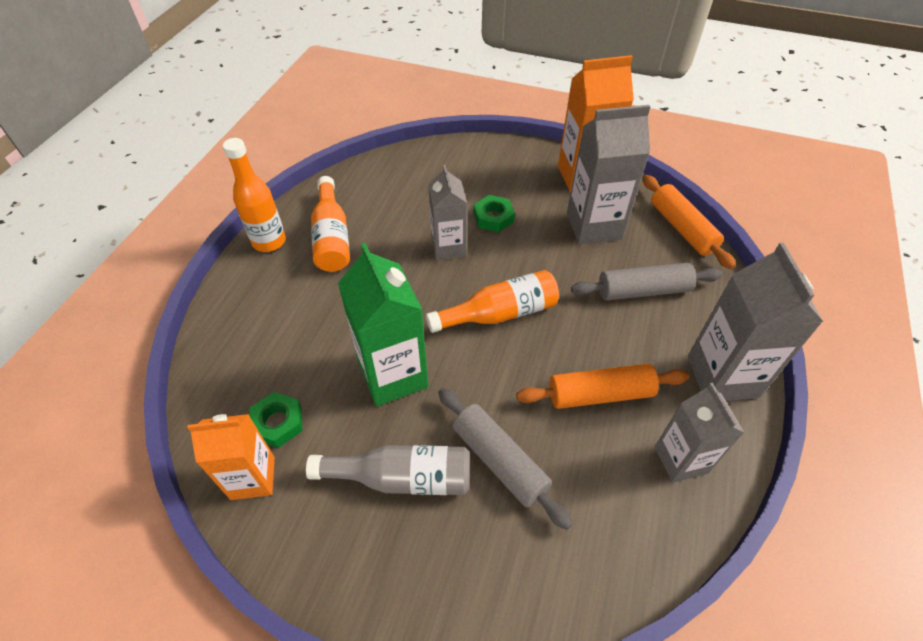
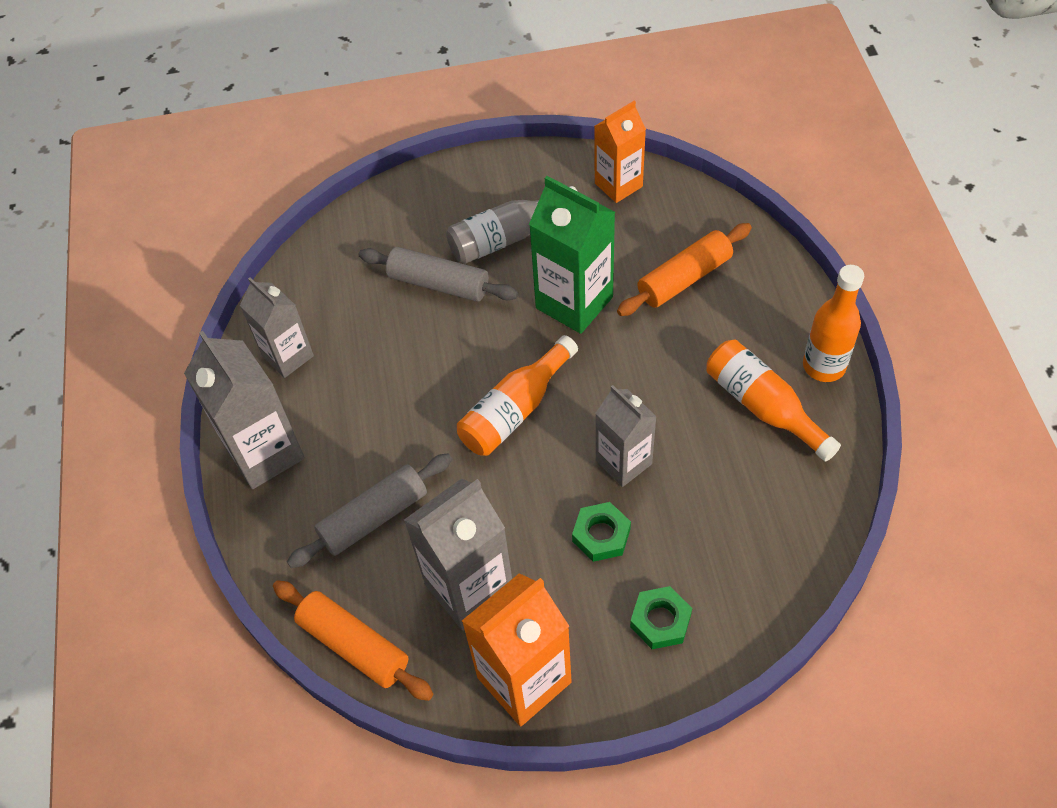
camera: 155 degrees right, 5 degrees up
(278, 423) = (636, 223): green nut -> green nut (660, 620)
(600, 394) = (378, 378): orange rolling pin -> orange rolling pin (684, 278)

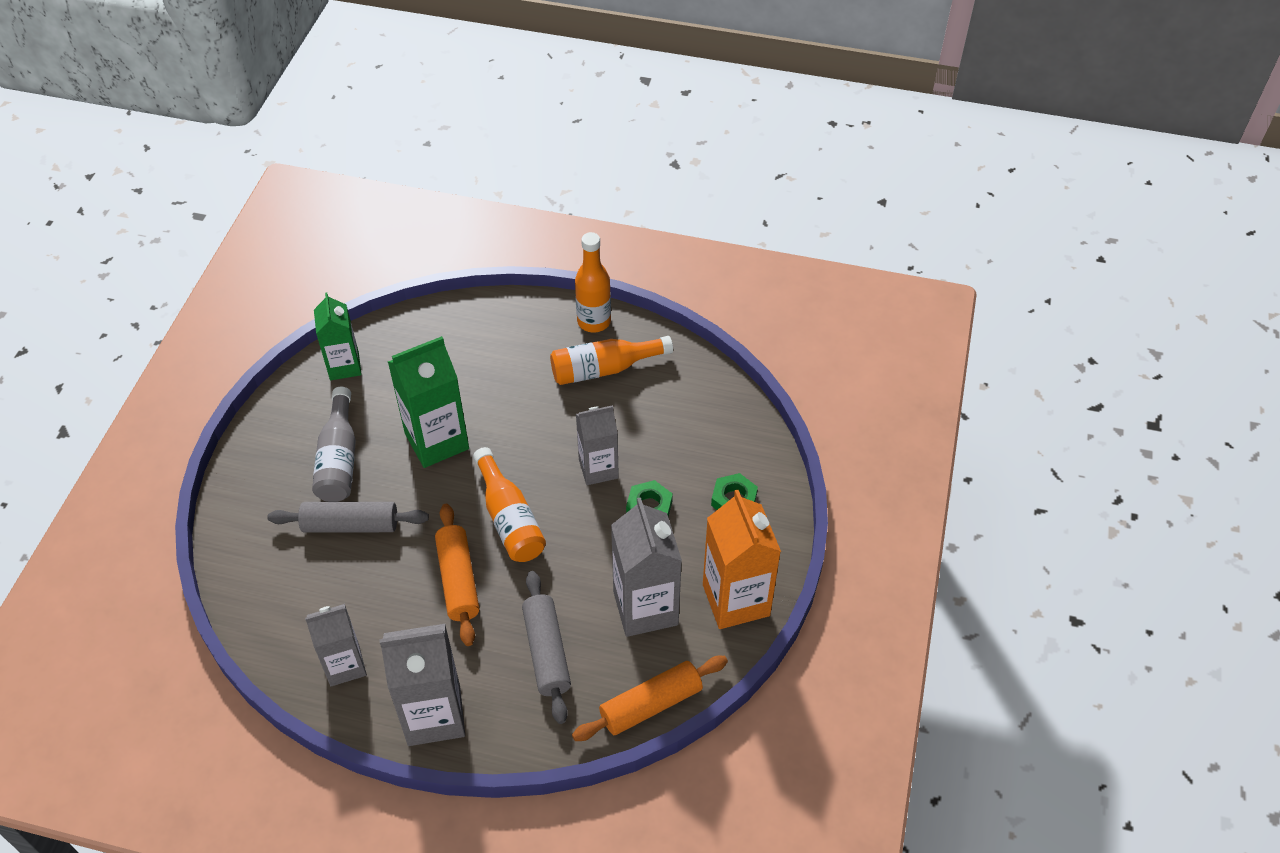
camera: 70 degrees left, 5 degrees down
(438, 284) = (350, 525): grey rolling pin -> grey rolling pin turned 45 degrees clockwise
(618, 185) = (344, 366): orange carton -> green carton
(684, 278) = (464, 364): orange rolling pin -> orange rolling pin (458, 580)

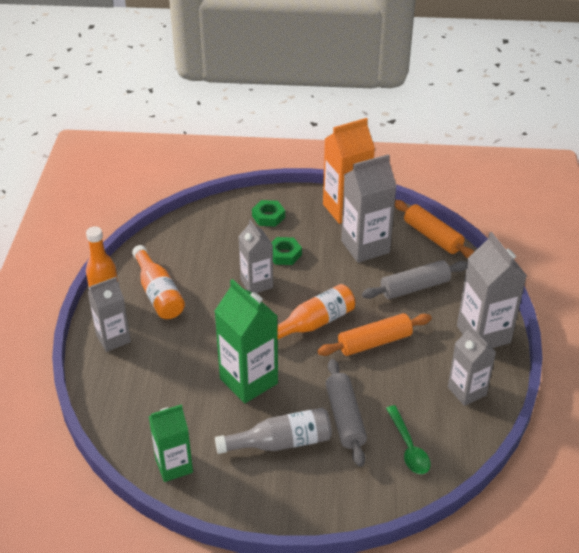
camera: 100 degrees left, 10 degrees down
(286, 579) = (408, 447): none -> green spoon
(539, 325) = (113, 338): none -> grey carton

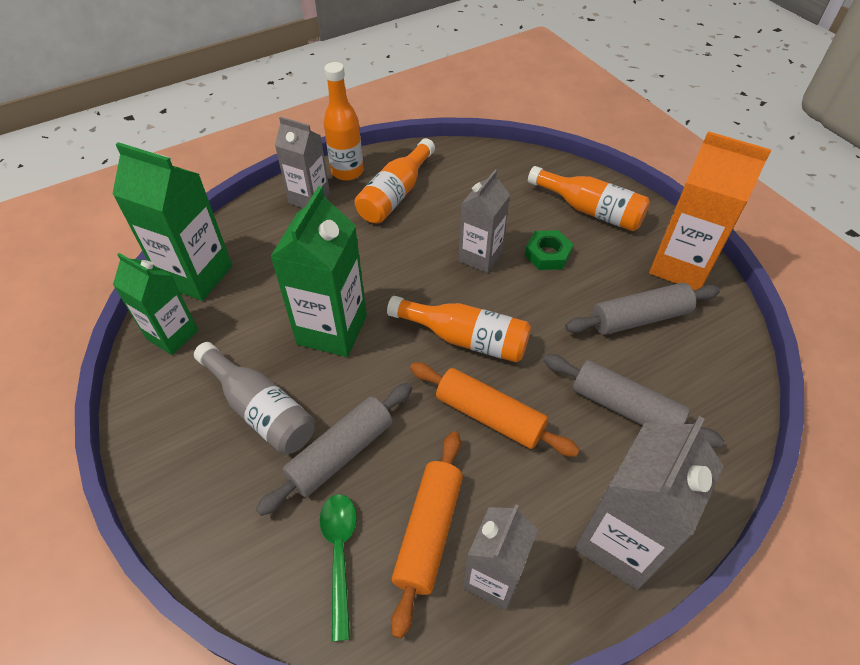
camera: 55 degrees right, 10 degrees up
(128, 432) = (197, 276): none -> green carton
(268, 216) = (590, 210): green nut -> orange bottle
(365, 247) = (639, 318): grey carton -> grey rolling pin
(408, 447) = (340, 554): green spoon -> green spoon turned 135 degrees clockwise
(432, 236) = (737, 377): orange rolling pin -> orange rolling pin (428, 532)

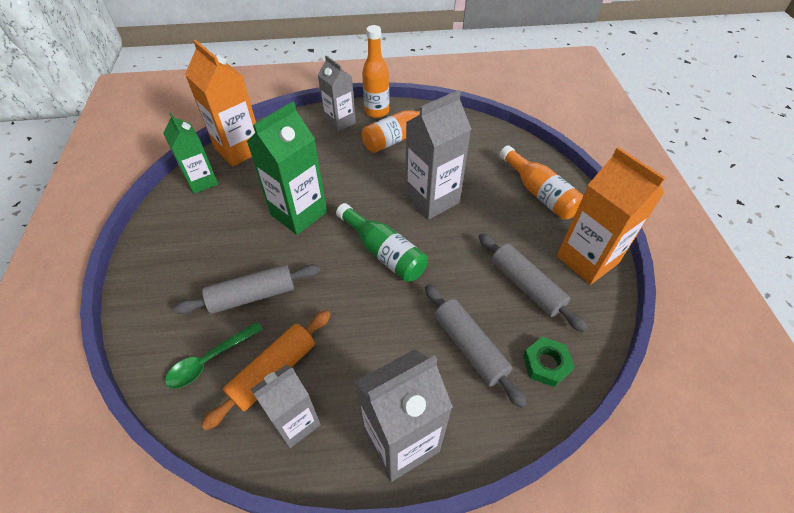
camera: 25 degrees right, 0 degrees up
(197, 276) = (239, 149): green carton -> orange carton
(260, 409) = (222, 248): grey bottle -> none
(340, 554) = (210, 360): green spoon -> green spoon turned 150 degrees counterclockwise
(465, 339) = (383, 252): orange bottle -> green bottle
(480, 257) = (432, 199): grey carton -> grey carton, size x1.52
(489, 416) = (365, 312): orange rolling pin -> none
(547, 254) = (484, 214): green nut -> green nut (546, 364)
(639, 318) = (526, 286): grey rolling pin -> grey rolling pin turned 45 degrees clockwise

